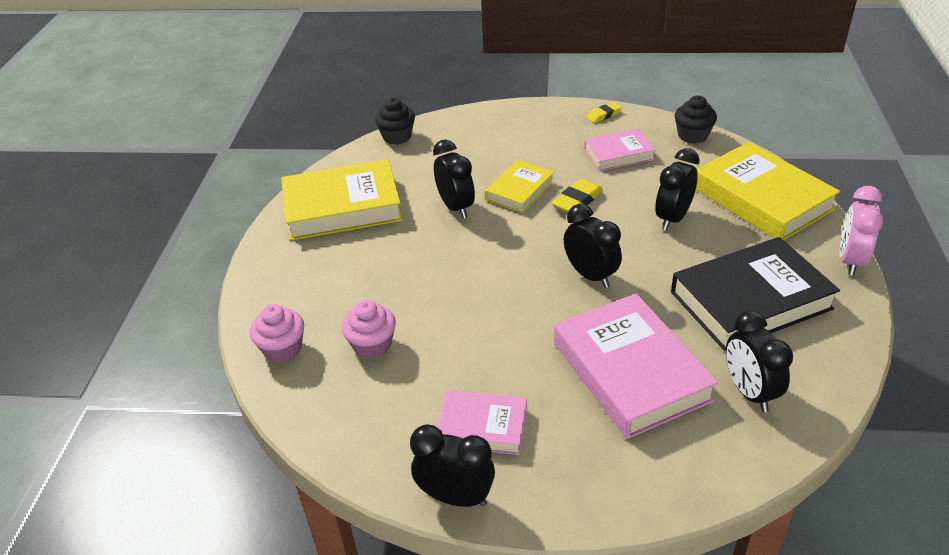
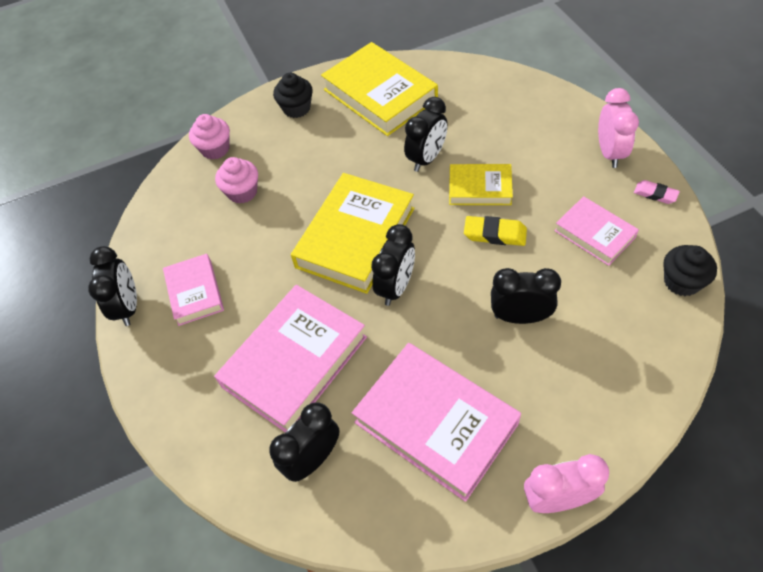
camera: 65 degrees right, 15 degrees up
(397, 137) = (495, 74): black cupcake -> black cupcake (296, 108)
(544, 118) = (609, 153): none -> pink clock
(604, 115) = (655, 194): yellow eraser -> pink eraser
(750, 300) = (435, 423): black book -> pink book
(761, 198) = (611, 383): yellow book -> yellow book (355, 237)

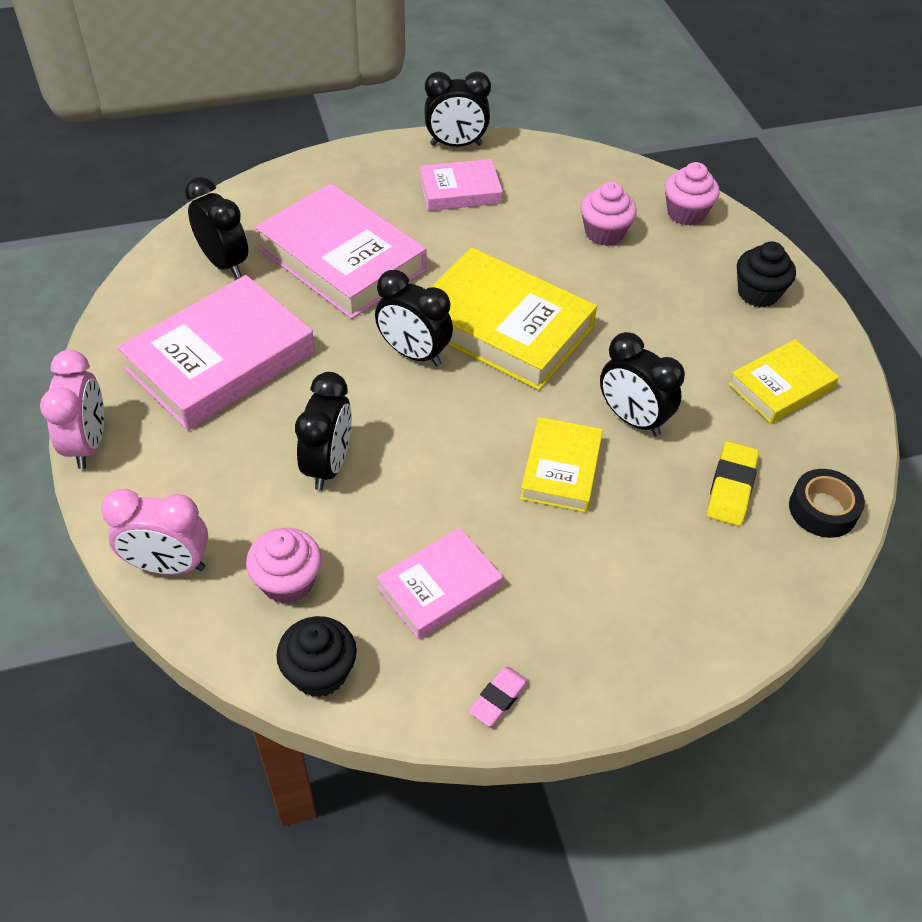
camera: 90 degrees right, 5 degrees down
(380, 95) = (780, 386): yellow book -> yellow book, size x0.56
(471, 75) = (822, 509): none -> black tape
(495, 234) = (471, 468): yellow eraser -> yellow eraser (731, 487)
(609, 153) = (604, 661): pink clock -> pink clock (168, 565)
(626, 316) = (288, 582): none -> pink cupcake

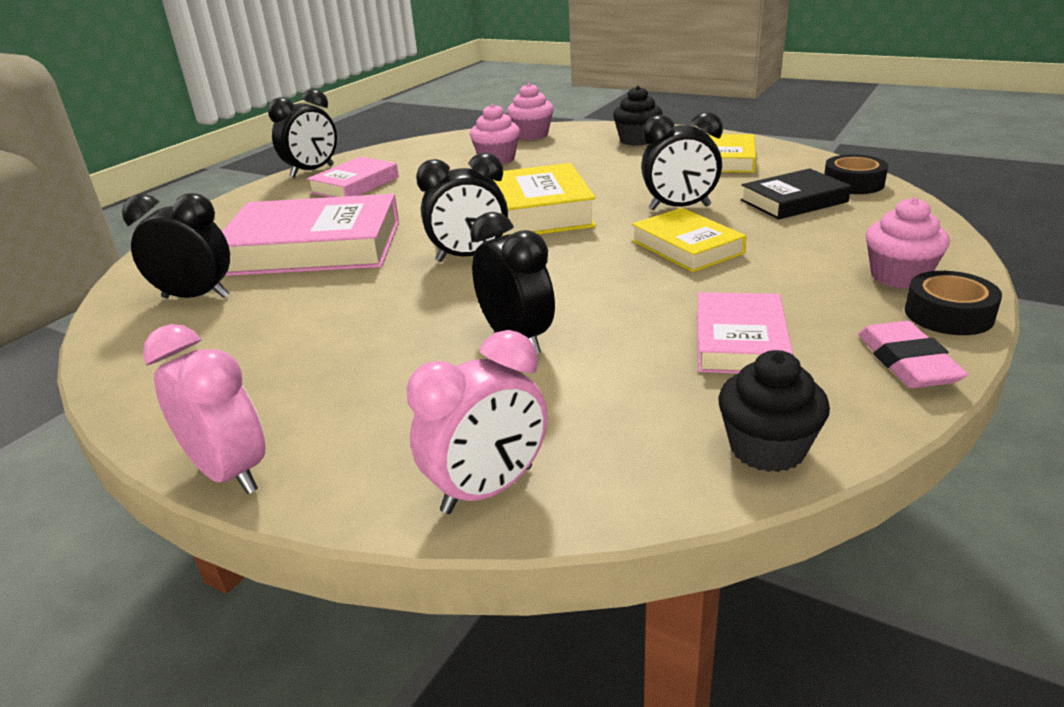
camera: 40 degrees left, 20 degrees down
(220, 360) = (294, 344): pink book -> none
(288, 582) = (622, 419): pink cupcake -> pink cupcake (899, 276)
(498, 698) = (907, 362): pink eraser -> pink eraser, size x1.50
(602, 693) = (948, 314): none -> black tape
(731, 487) = (793, 201): yellow eraser -> black book

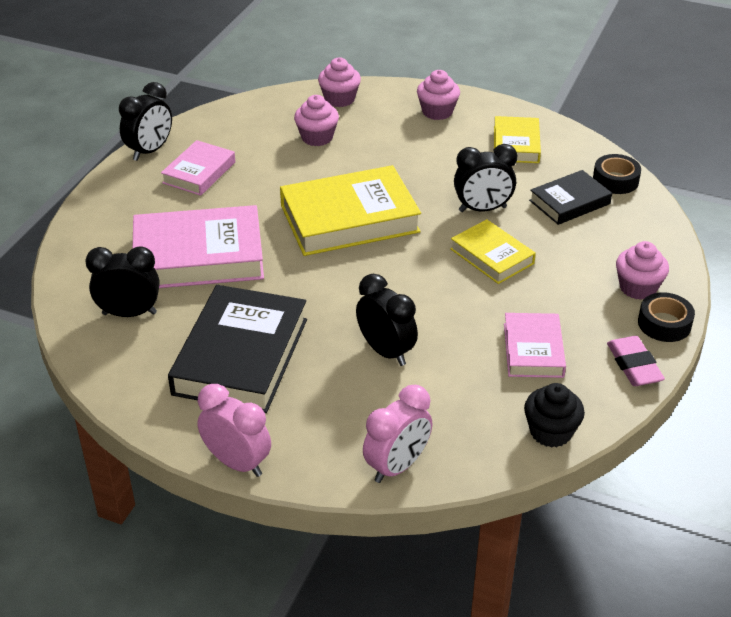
camera: 10 degrees left, 10 degrees up
(311, 341) = (241, 356): none -> black book
(469, 257) = (329, 267): black clock -> none
(637, 140) = (437, 112): black cupcake -> pink cupcake

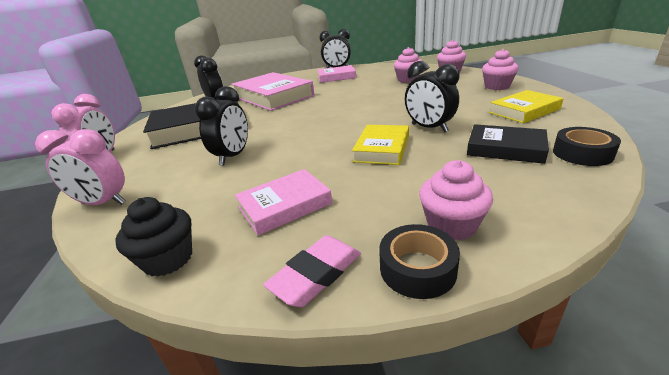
camera: 60 degrees right, 10 degrees down
(349, 219) = (351, 106): yellow book -> none

